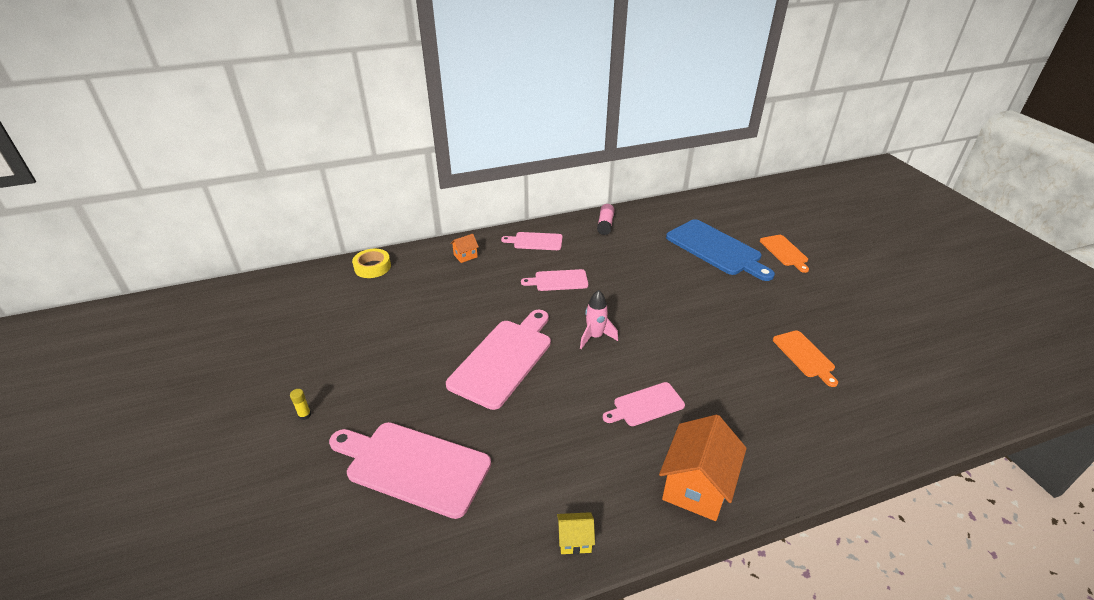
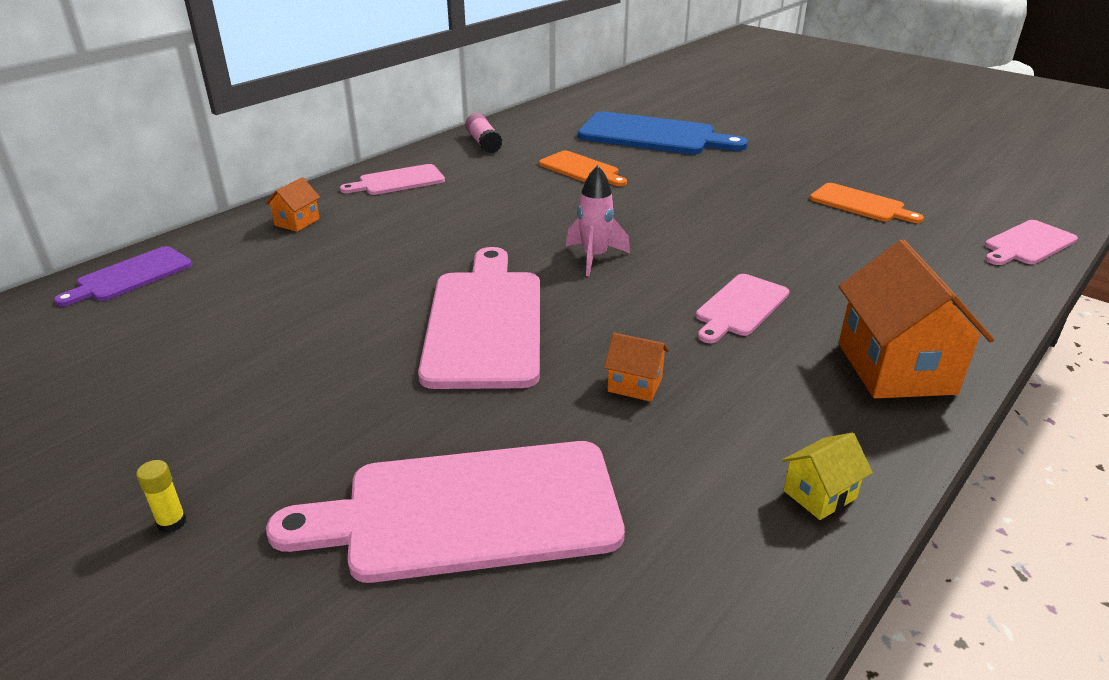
camera: 30 degrees left, 5 degrees down
(372, 267) = (130, 276): yellow tape -> purple cutting board
(543, 431) = (634, 385): none -> orange house
(558, 280) = (477, 213): pink cutting board -> pink cutting board (1027, 244)
(784, 252) = (732, 121): orange cutting board -> orange cutting board (581, 169)

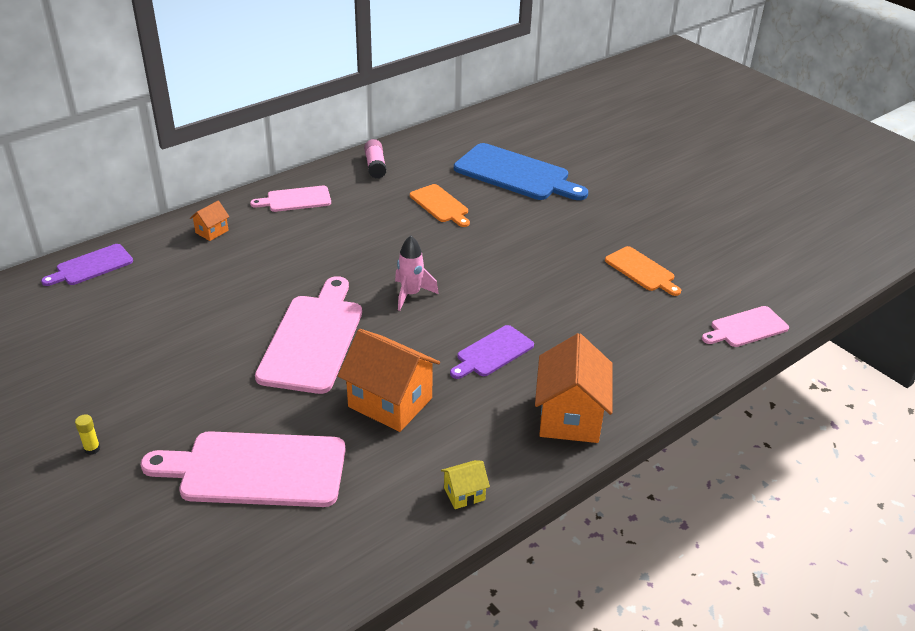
camera: 10 degrees right, 5 degrees up
(634, 385) = (390, 402): orange house -> orange house, size x2.13
(740, 307) = (492, 353): pink cutting board -> purple cutting board

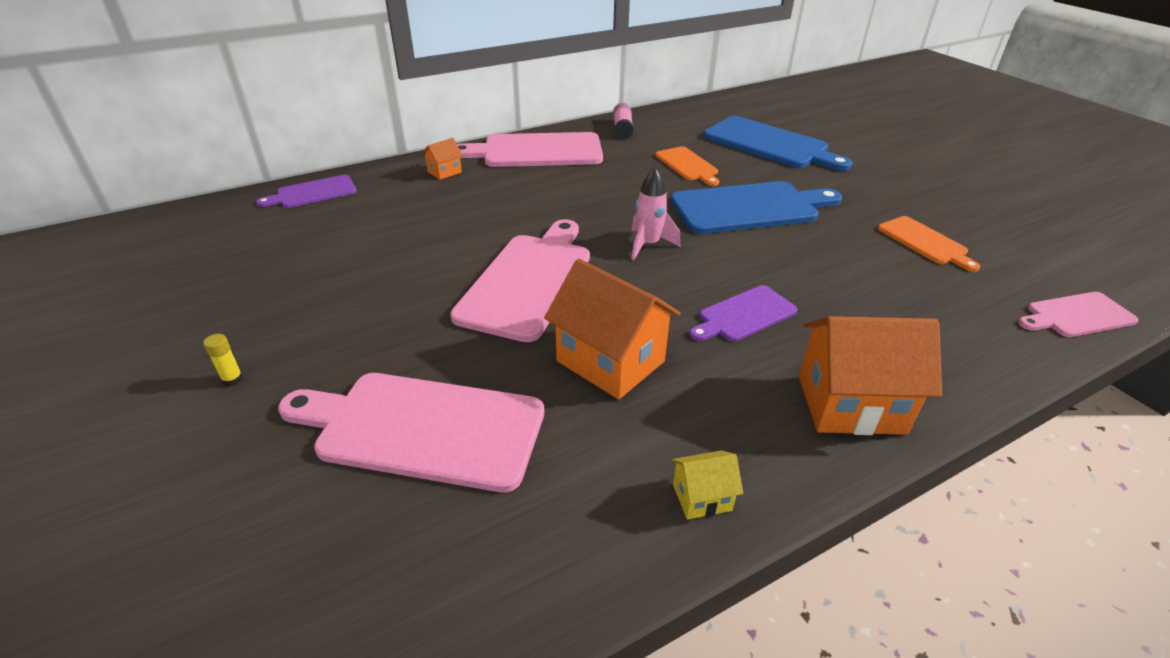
camera: 10 degrees right, 0 degrees up
(295, 199) = (536, 151): pink cutting board -> pink cutting board, size x1.83
(497, 248) = (749, 208): none -> blue cutting board
(570, 417) = (850, 404): orange house -> orange house turned 75 degrees clockwise

